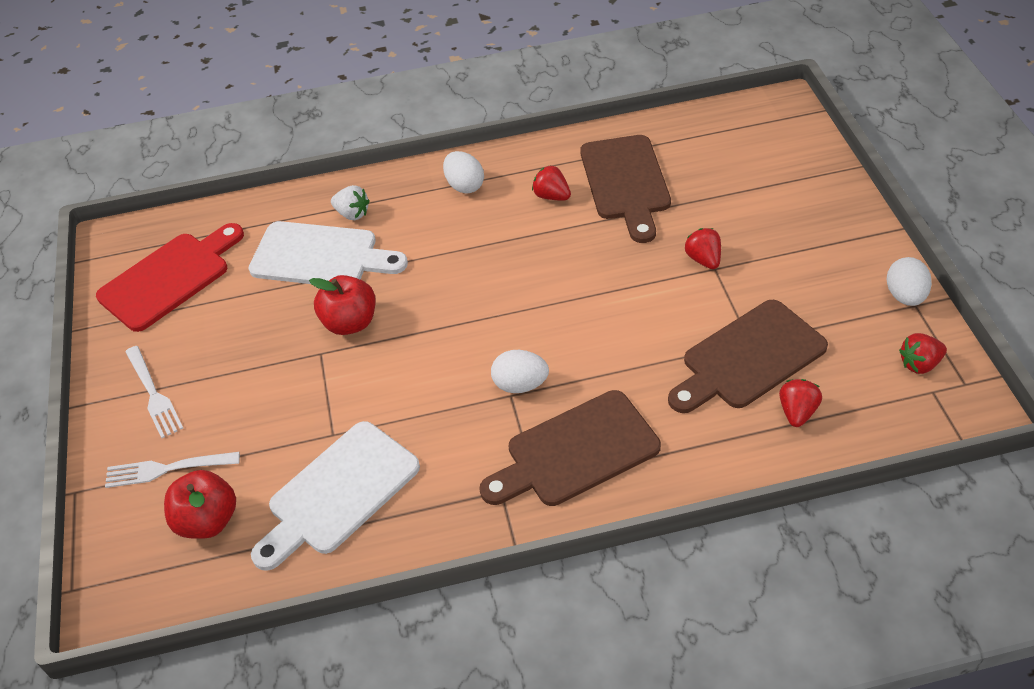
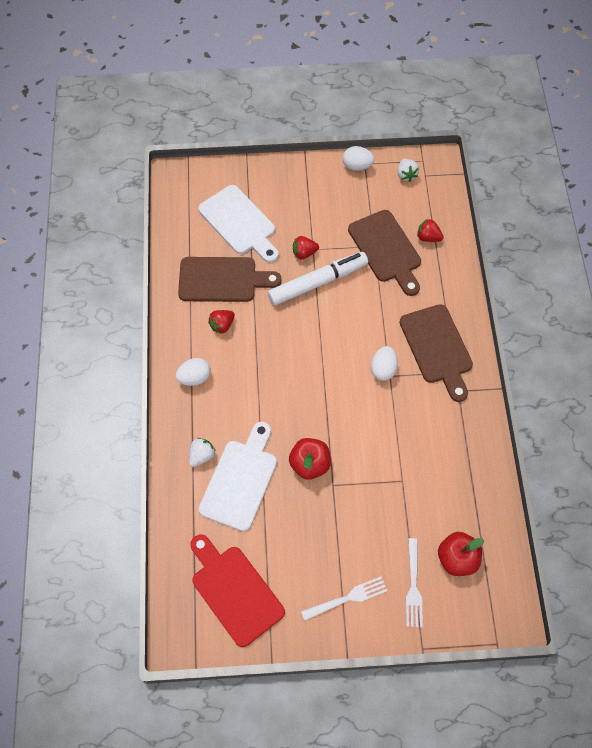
camera: 85 degrees left, 15 degrees up
(338, 493) = (447, 480): white cutting board -> white cutting board (239, 223)
(655, 283) = (317, 282): none -> white marker
(919, 364) = (406, 175): red strawberry -> white strawberry

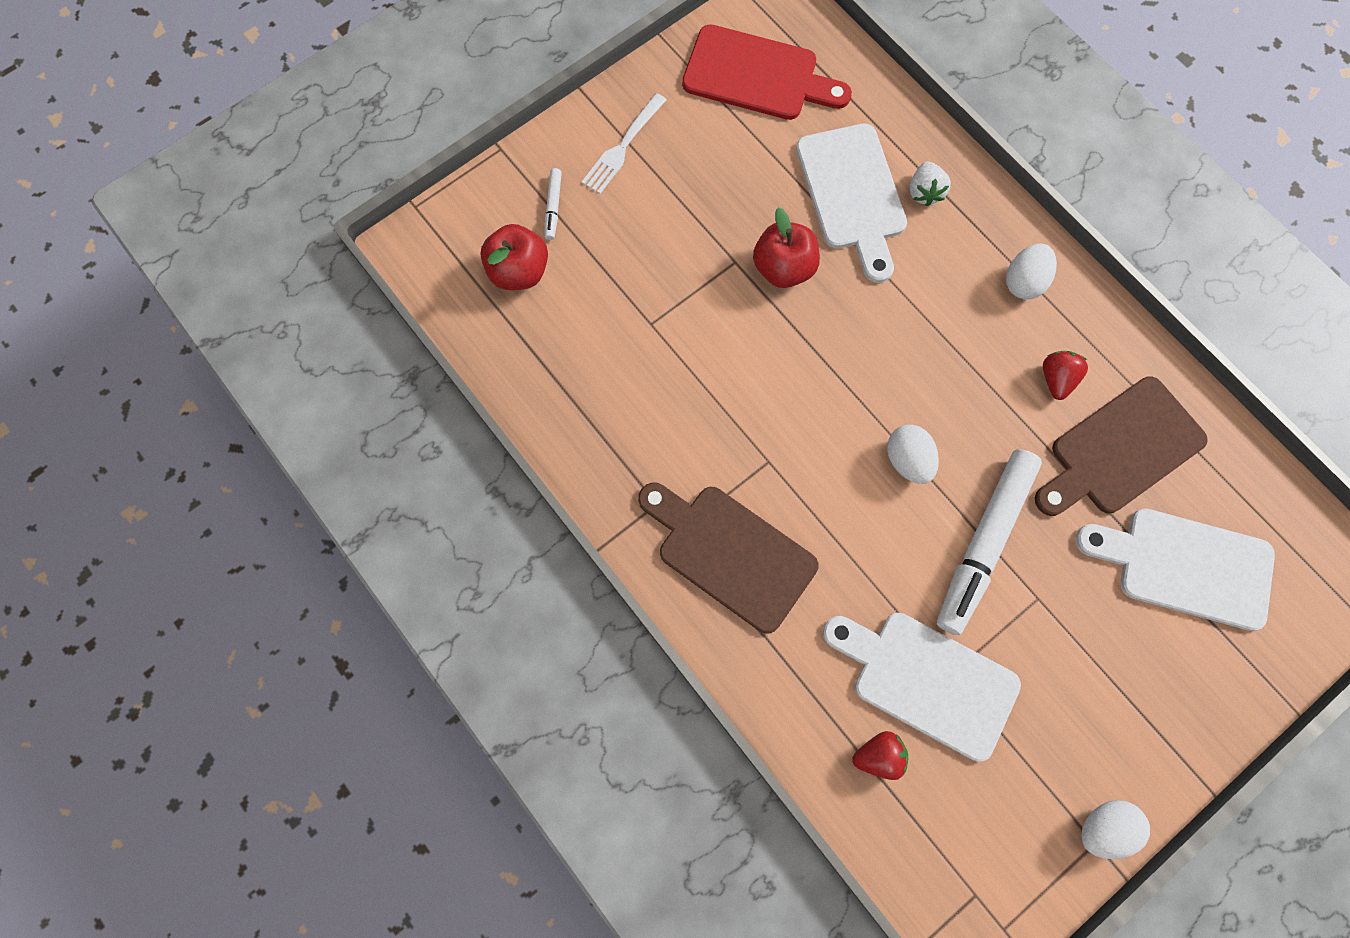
camera: 145 degrees right, 10 degrees up
(304, 253) = (1045, 581): red strawberry -> none
(383, 369) = (784, 465): white egg -> white egg (907, 460)
(386, 250) = (927, 680): brown cutting board -> white cutting board
(406, 175) = (1008, 871): white strawberry -> none
(413, 586) = (553, 207): white fork -> white marker

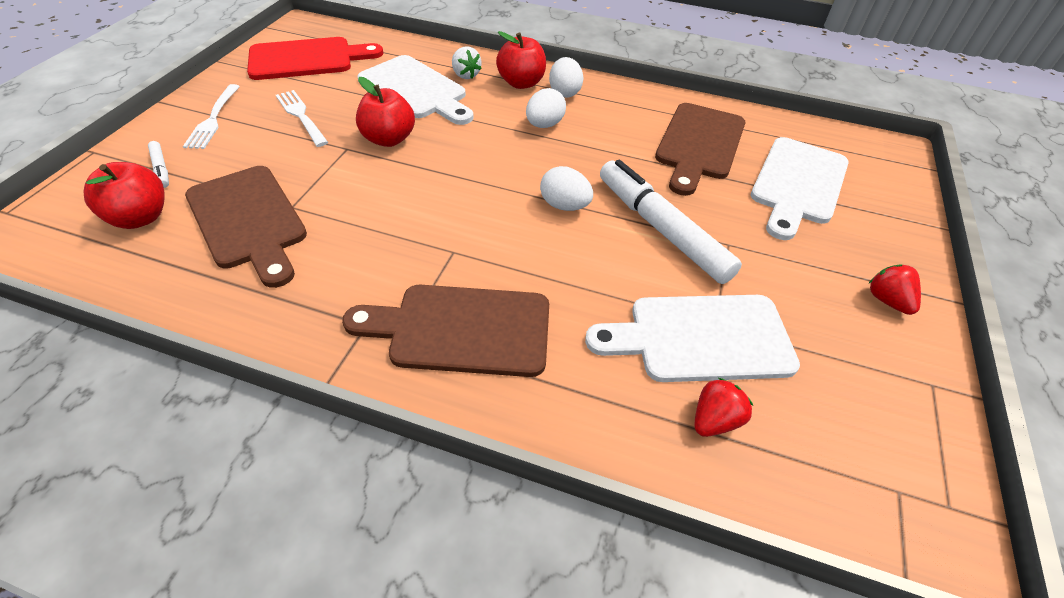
camera: 35 degrees left, 25 degrees down
(607, 324) = (248, 221): none -> brown cutting board
(710, 184) = (301, 116): none -> white fork
(982, 239) = (521, 83): none -> red apple
(984, 543) = (661, 229): white marker -> white marker turned 150 degrees clockwise
(1056, 379) = (627, 127): red strawberry -> red strawberry (887, 301)
(1103, 827) = (925, 369): white egg -> white egg (544, 125)
(1185, 566) = (798, 184): white cutting board -> white cutting board turned 45 degrees counterclockwise

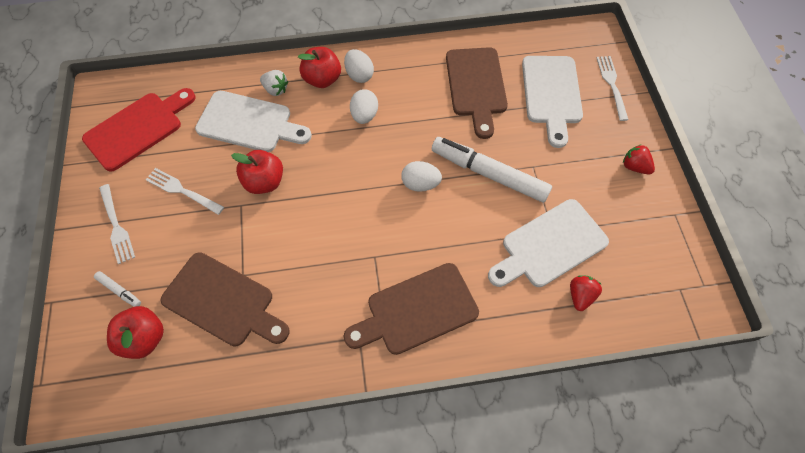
camera: 25 degrees left, 15 degrees up
(893, 204) = (612, 85): none -> white fork

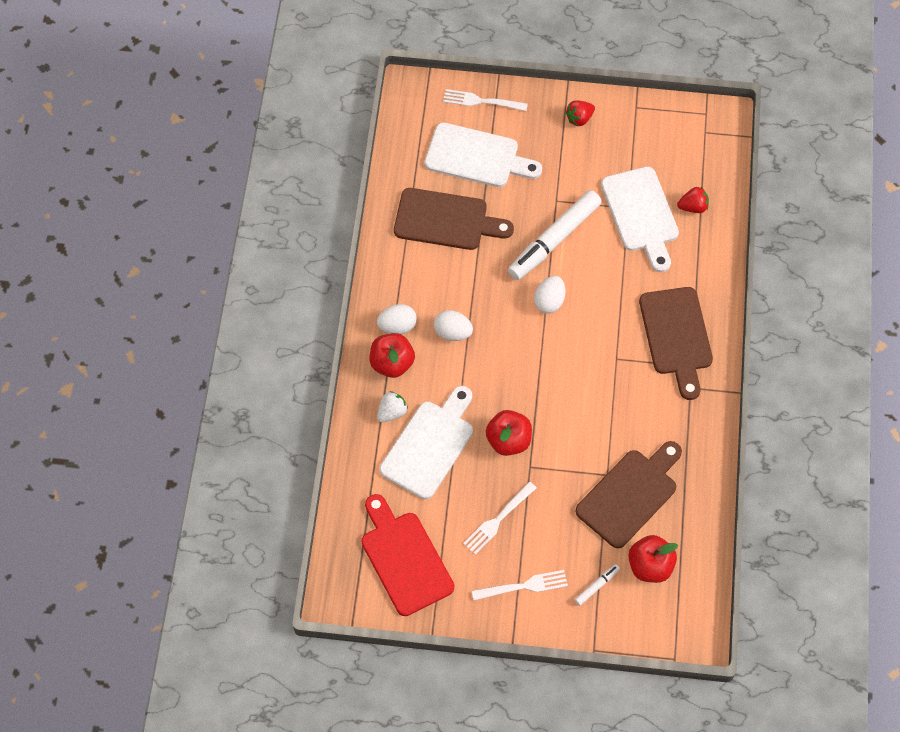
camera: 75 degrees left, 0 degrees up
(580, 295) = (693, 207): red strawberry -> red strawberry turned 135 degrees clockwise

